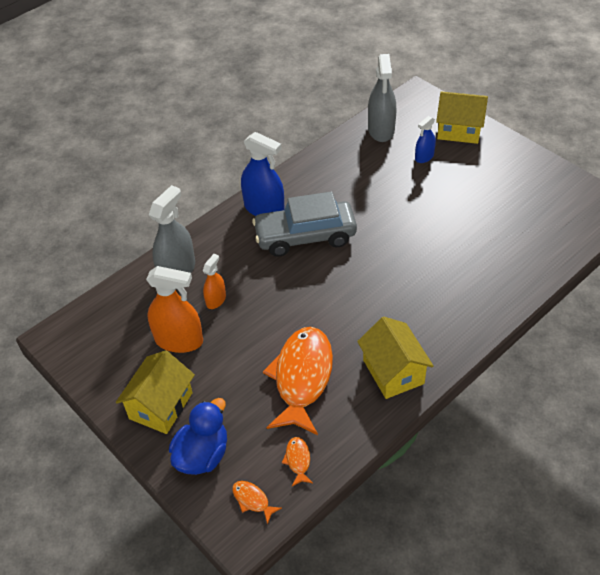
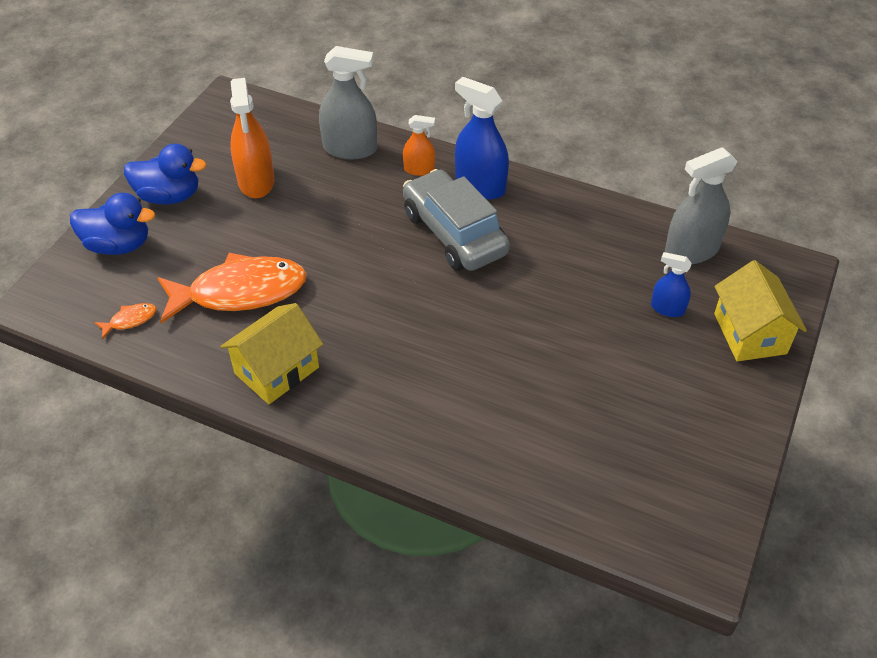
camera: 65 degrees right, 0 degrees up
(161, 406) = (169, 196): yellow house -> blue duck
(216, 300) = (322, 190): orange spray bottle -> orange spray bottle (419, 169)
(252, 500) = (73, 299): orange fish -> none
(264, 209) = (480, 185): blue spray bottle -> blue spray bottle turned 120 degrees clockwise

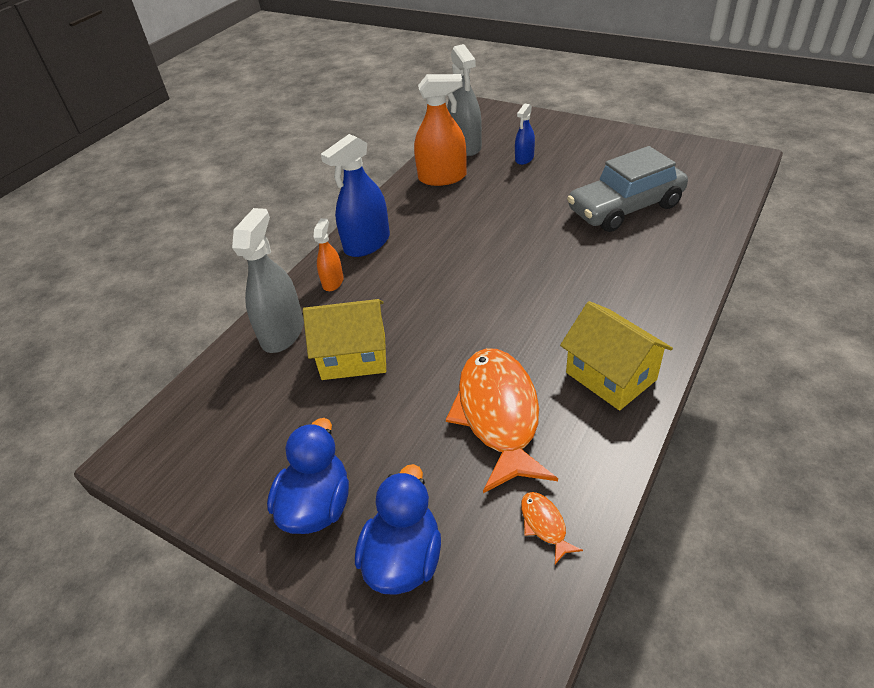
camera: 80 degrees left, 5 degrees down
(256, 181) = (313, 413): orange spray bottle -> orange spray bottle (442, 177)
(454, 233) = (428, 259): grey car -> grey car (625, 208)
(750, 333) = (547, 129): yellow house -> yellow house (354, 356)

